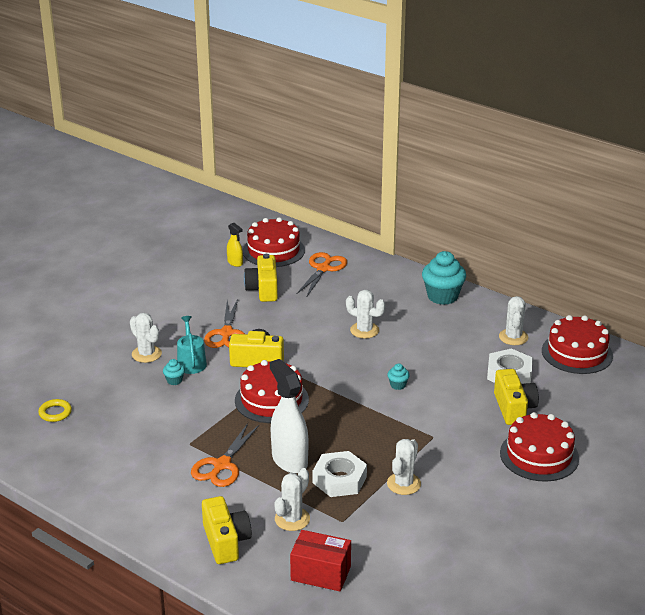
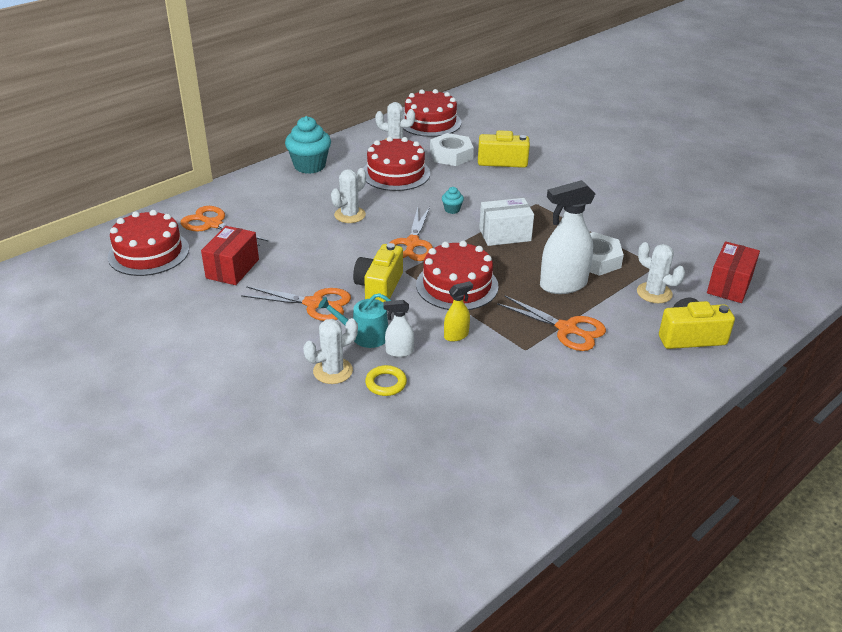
camera: 80 degrees left, 5 degrees up
(55, 413) = (441, 462): yellow ring -> yellow ring (386, 383)
(174, 380) = (399, 351): turquoise cupcake -> white spray bottle
(235, 263) = (157, 283): yellow spray bottle -> yellow spray bottle (456, 335)
(263, 289) = (232, 269): yellow camera -> red box
(329, 369) = (412, 244): none -> orange scissors
(364, 420) = (505, 235): none -> white box
(403, 484) = (603, 227): white cactus -> none
(539, 455) = (569, 161): red cake -> red cake (396, 173)

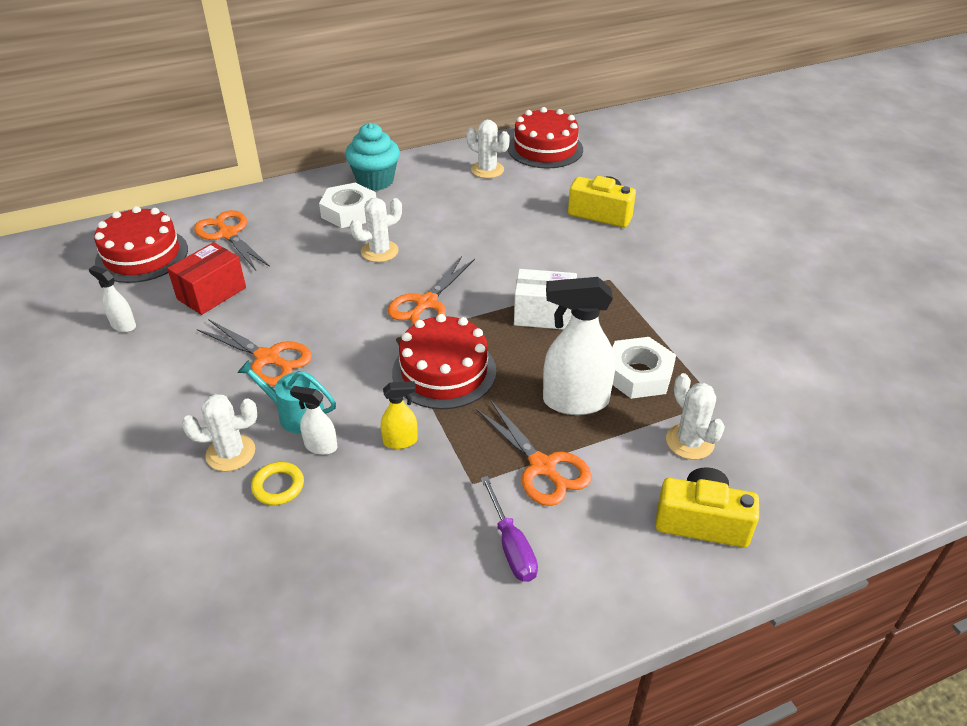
camera: 20 degrees right, 5 degrees up
(173, 305) = (123, 325): none -> white spray bottle
(379, 287) = (353, 353): yellow camera -> none
(396, 173) = (465, 207): red cake -> none
(451, 155) = (544, 195): white nut -> white nut (349, 212)
(452, 209) = (501, 267): turquoise cupcake -> none
(577, 379) = (511, 545): none -> purple screwdriver
(729, 285) = (802, 455): red box -> none

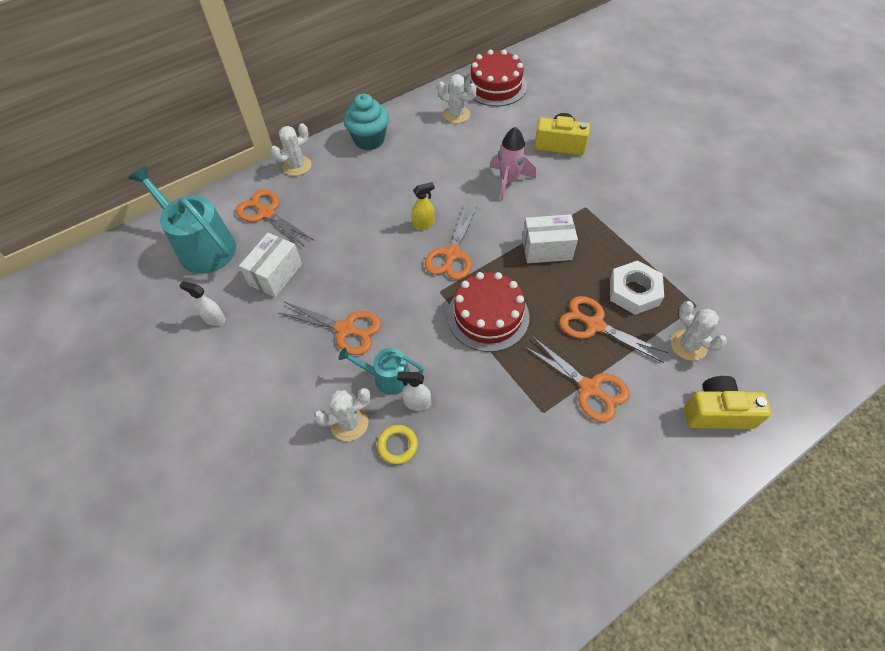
camera: 10 degrees left, 15 degrees up
(142, 255) = (202, 246): red cake -> turquoise watering can
(211, 293) = (275, 274): red box -> white box
(349, 212) = (359, 174): white nut -> none
(379, 251) = (397, 210): white cactus -> white cactus (297, 166)
(400, 441) = (476, 386): yellow spray bottle -> yellow spray bottle (423, 224)
(511, 545) = (589, 461): purple screwdriver -> none
(524, 241) = (509, 181): none -> pink rocket
(575, 401) = (595, 325): white spray bottle -> orange scissors

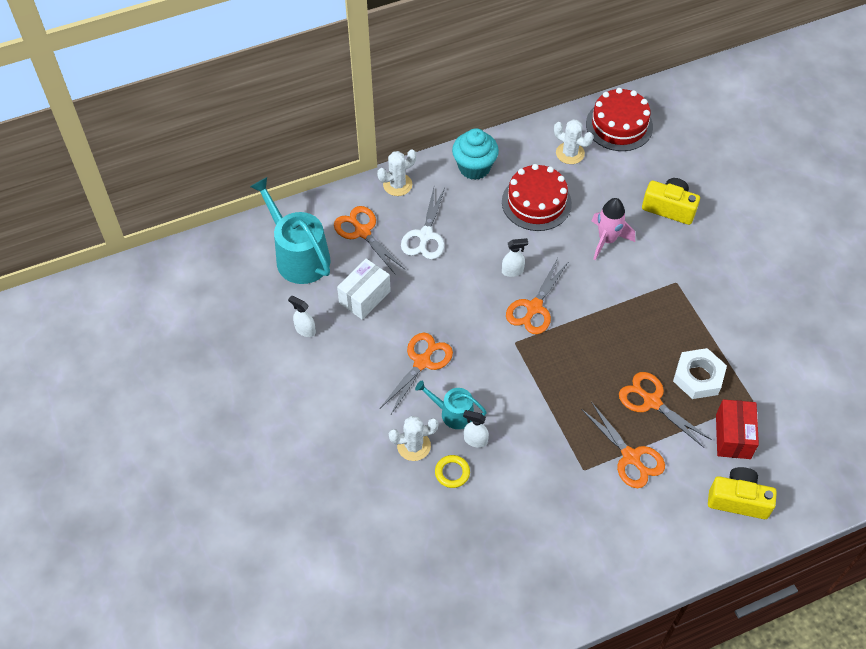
camera: 10 degrees right, 0 degrees up
(331, 206) = (425, 235): none -> white scissors
(345, 329) = (422, 362): orange scissors -> orange scissors turned 90 degrees counterclockwise
(423, 224) = (512, 271): yellow spray bottle -> white spray bottle
(488, 316) = (554, 374): red cake -> red cake (536, 202)
(546, 249) = (626, 319): white box -> none
(688, 345) = (733, 436): white cactus -> red box

